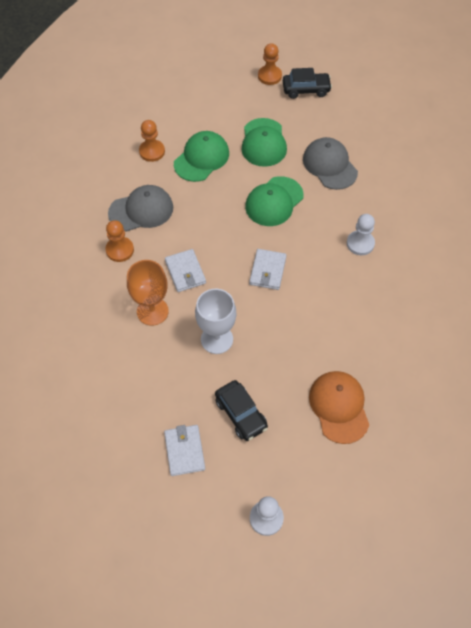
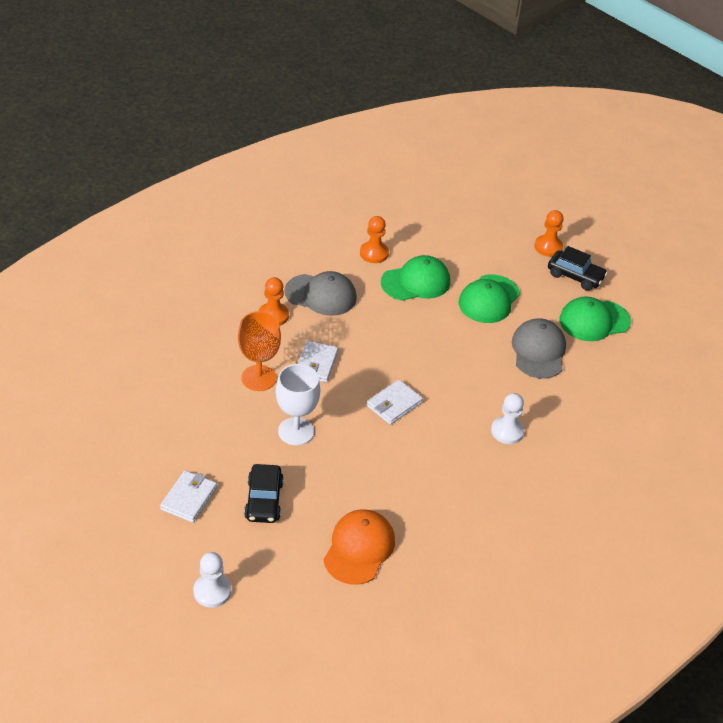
camera: 30 degrees right, 15 degrees down
(274, 201) = (453, 352): green cap -> green cap (594, 321)

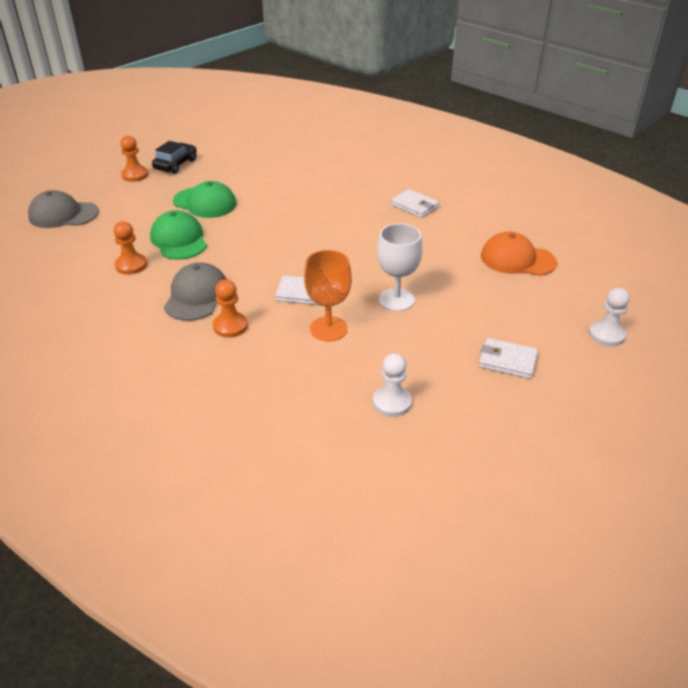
camera: 90 degrees left, 5 degrees down
(263, 500) = (489, 313): black car -> none
(394, 404) = (347, 247): white wallet -> white wallet (414, 206)
(507, 431) = (365, 195): white pawn -> white pawn (392, 402)
(538, 351) = (270, 181): grey cap -> grey cap (63, 214)
(594, 321) = (232, 158): green cap -> none

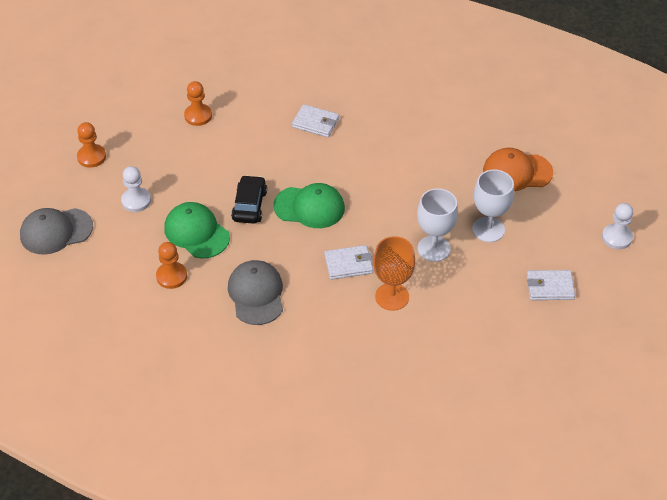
camera: 20 degrees left, 10 degrees up
(176, 164) = (125, 130): black car -> black car (249, 205)
(205, 203) = (191, 177): green cap -> green cap (309, 207)
(230, 326) = (307, 318): orange pawn -> orange pawn (198, 116)
(392, 402) = (478, 354): white pawn -> white pawn (136, 201)
(414, 206) = (397, 128): white wallet -> white wallet (315, 123)
(463, 297) = (488, 229): none -> white goblet

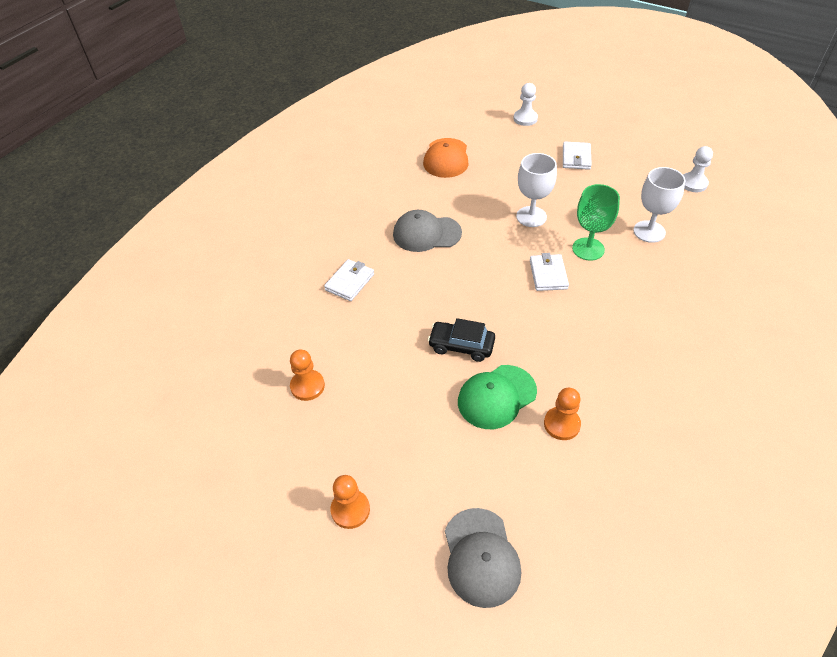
camera: 80 degrees left, 0 degrees up
(136, 201) = (438, 458): white pawn -> white pawn (693, 183)
(256, 294) = (587, 348): grey cap -> grey cap (426, 234)
(309, 207) = (470, 297): green cap -> none
(392, 297) = (588, 249): orange goblet -> green goblet
(488, 229) = (511, 182): white goblet -> white goblet (649, 231)

